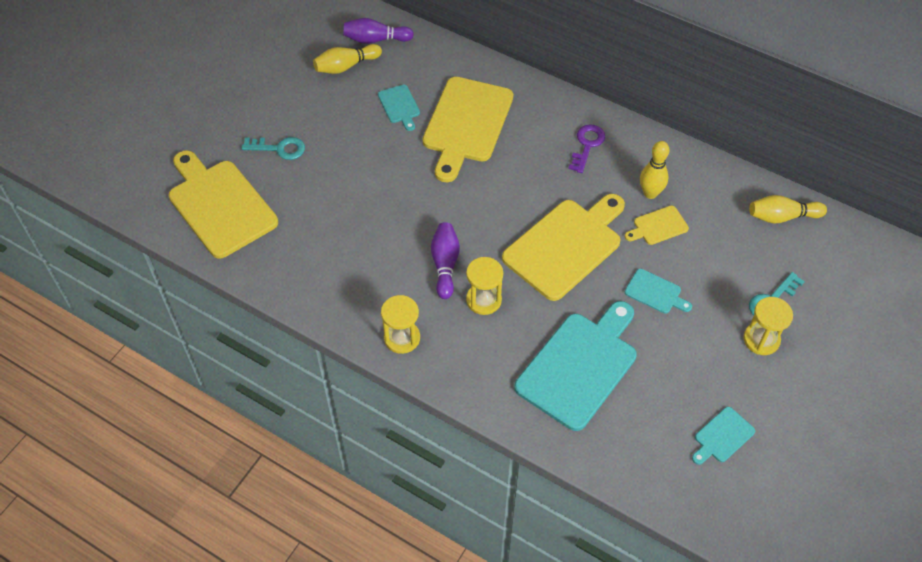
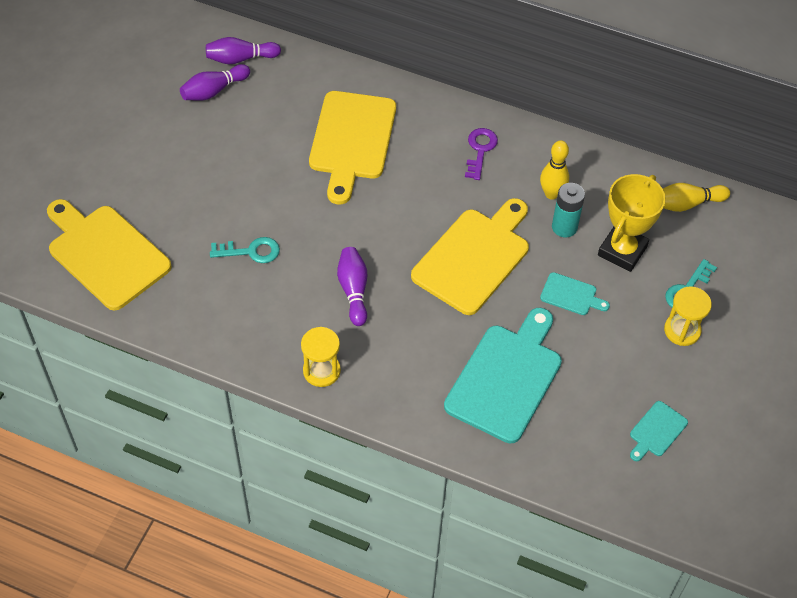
camera: 10 degrees left, 0 degrees up
(279, 148) = (158, 187): turquoise key -> turquoise key (251, 251)
(346, 66) = (214, 91): yellow bowling pin -> purple bowling pin
(399, 106) = (278, 128): turquoise cutting board -> none
(483, 300) = (399, 322): yellow hourglass -> none
(658, 226) = (564, 227): yellow cutting board -> turquoise battery
(712, 255) = (622, 251): none -> yellow trophy

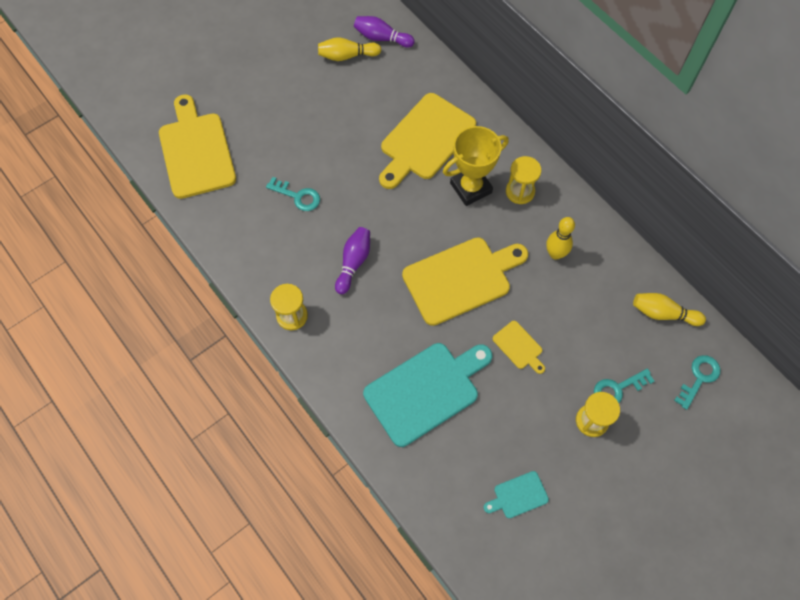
camera: 30 degrees right, 10 degrees up
(214, 91) = (347, 56): purple bowling pin -> yellow bowling pin
(480, 150) = (520, 191): purple key -> yellow hourglass
(564, 227) = (548, 287): turquoise battery -> none
(571, 295) = (519, 347): turquoise cutting board -> yellow cutting board
(622, 251) = (584, 329): yellow trophy -> yellow trophy (471, 188)
(754, 247) = (699, 378): none -> turquoise key

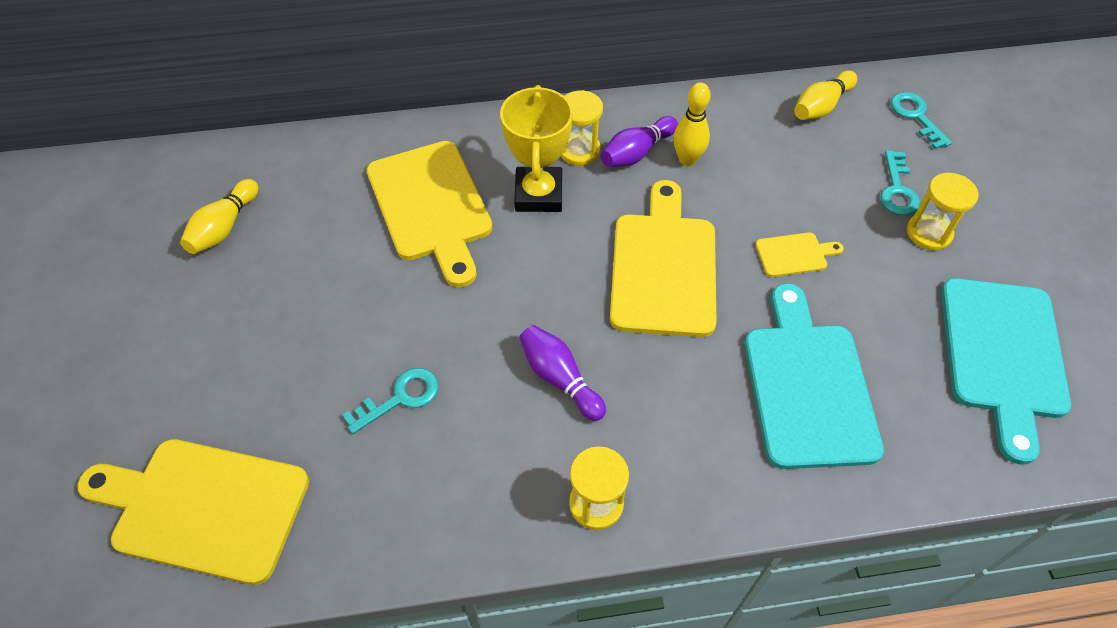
camera: 60 degrees left, 10 degrees down
(382, 38) = (235, 177): purple bowling pin -> purple bowling pin (636, 153)
(518, 495) = (1003, 355): turquoise cutting board -> turquoise cutting board, size x2.20

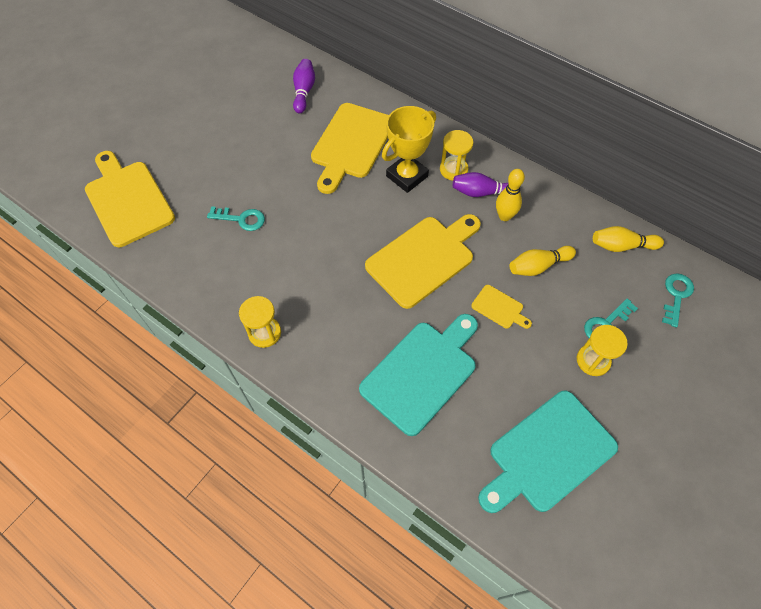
camera: 45 degrees right, 5 degrees up
(224, 227) = (257, 88): yellow bowling pin -> yellow bowling pin (538, 266)
(560, 378) = (314, 268): purple bowling pin -> purple bowling pin (304, 91)

